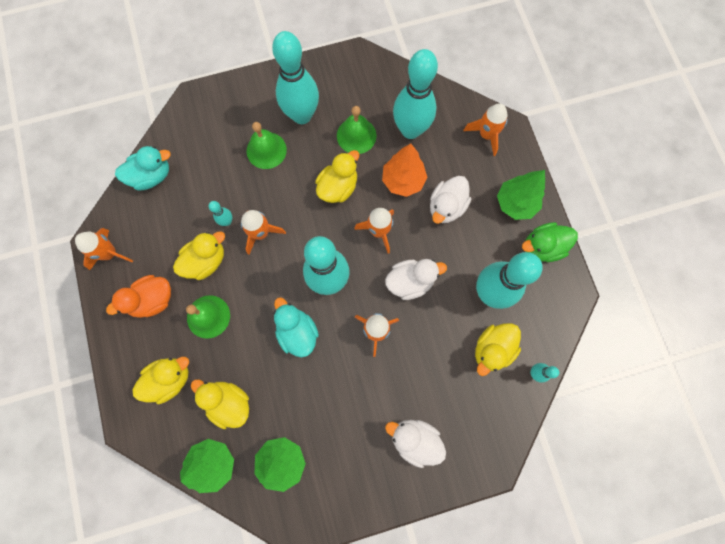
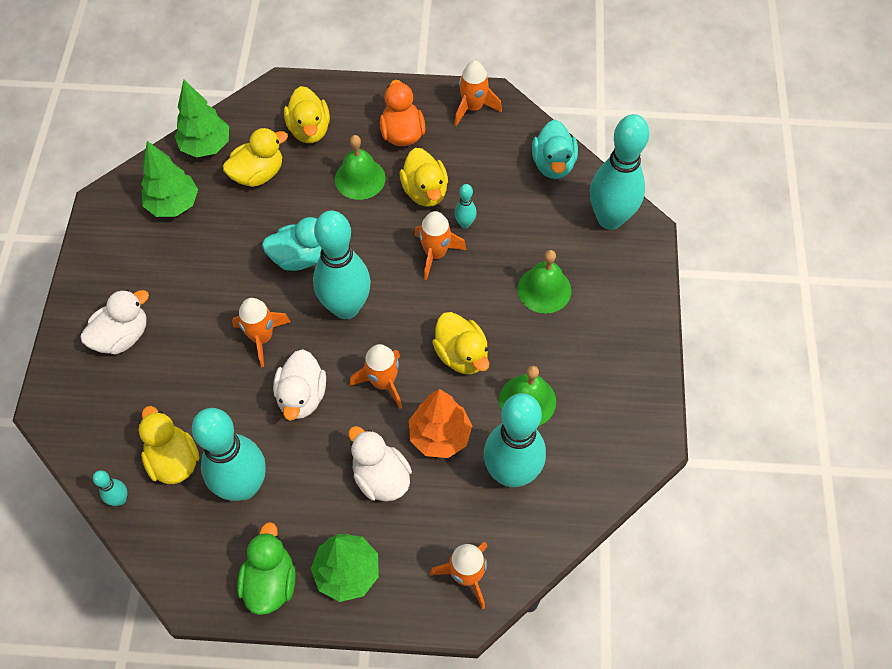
camera: 110 degrees right, 15 degrees down
(302, 115) = (580, 344): turquoise bowling pin -> turquoise bowling pin (610, 219)

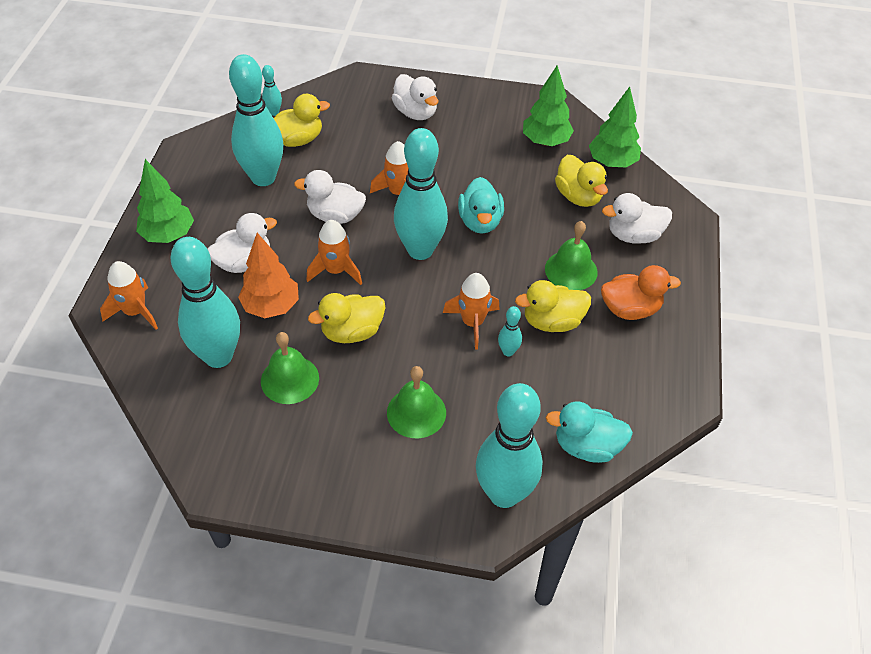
camera: 95 degrees right, 10 degrees down
(270, 582) = (178, 190): green duck -> none
(309, 130) = (633, 235): yellow duck -> white duck
(473, 107) = (670, 377): orange rocket -> none

